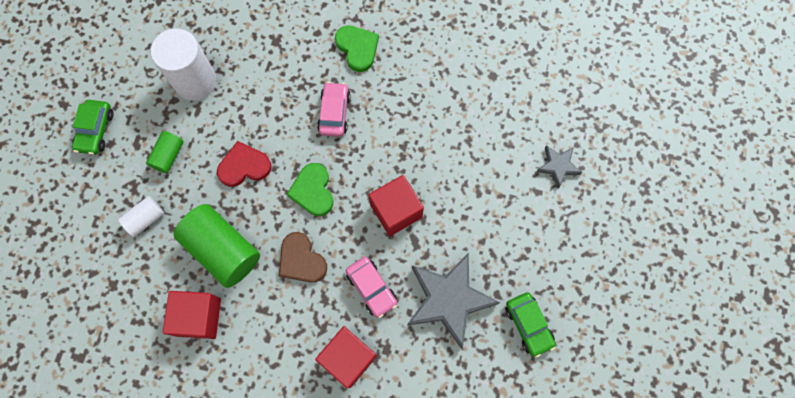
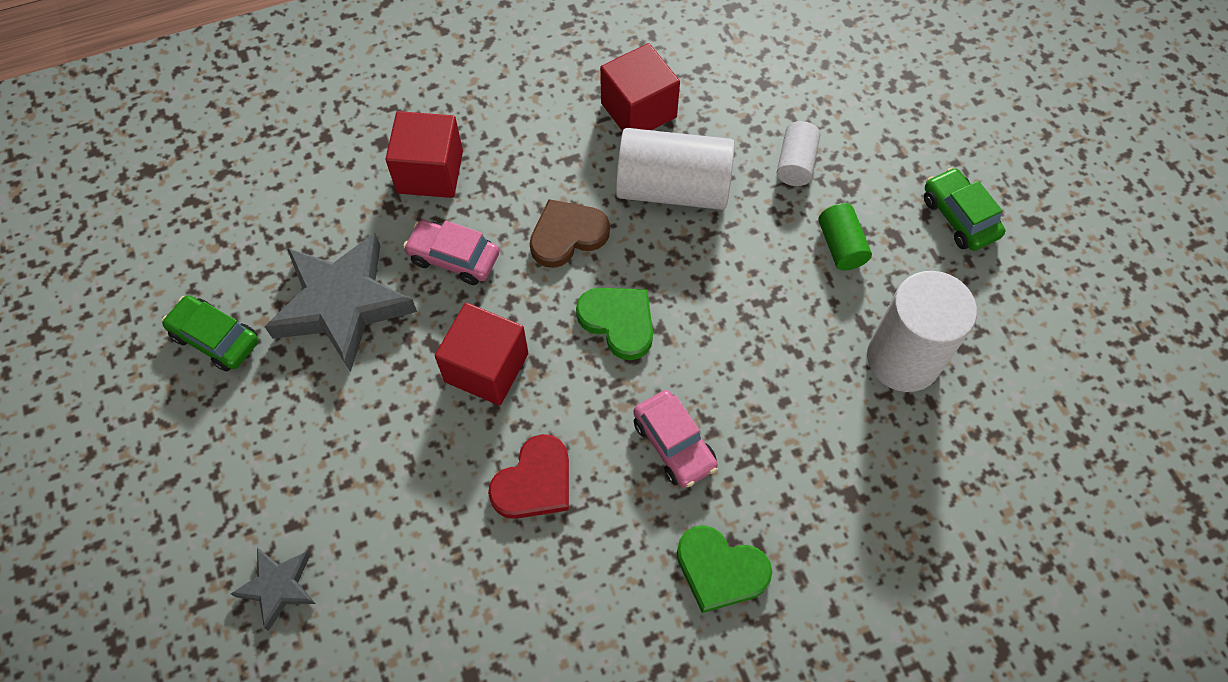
camera: 145 degrees right, 10 degrees down
(223, 250) = (673, 188): green cylinder -> white cylinder
(244, 166) = (734, 294): red heart -> red heart (534, 482)
(301, 260) = (567, 235): brown heart -> brown heart turned 45 degrees counterclockwise

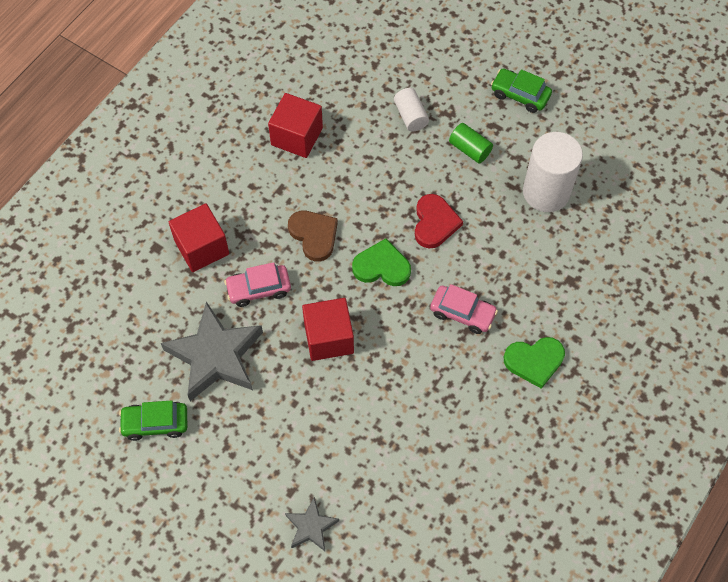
camera: 35 degrees left, 0 degrees up
(534, 482) = (404, 381): red heart -> red heart (434, 223)
(567, 235) = (314, 235): brown heart -> brown heart turned 120 degrees clockwise
(673, 188) = (353, 171): white cylinder -> none

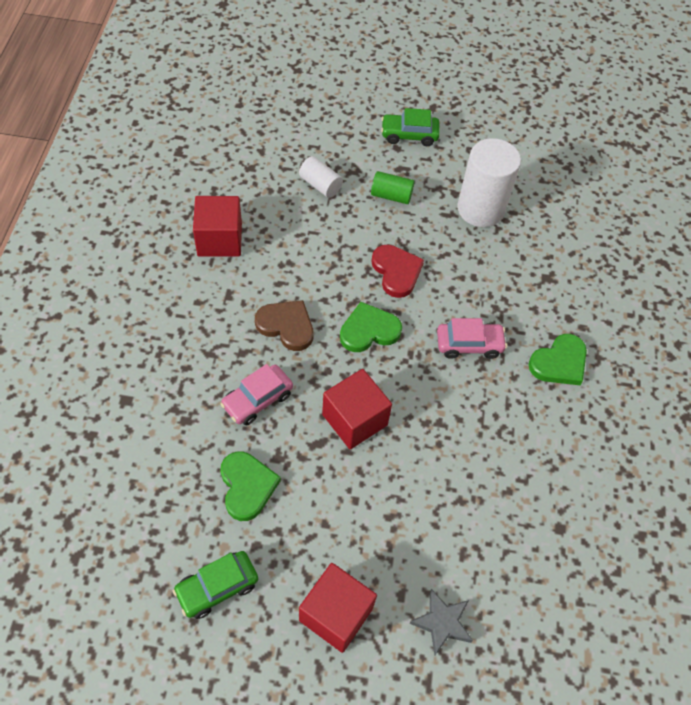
camera: 30 degrees left, 5 degrees down
(202, 247) = (176, 381): red cube -> red cube (336, 614)
(215, 356) = (247, 486): grey star -> green heart

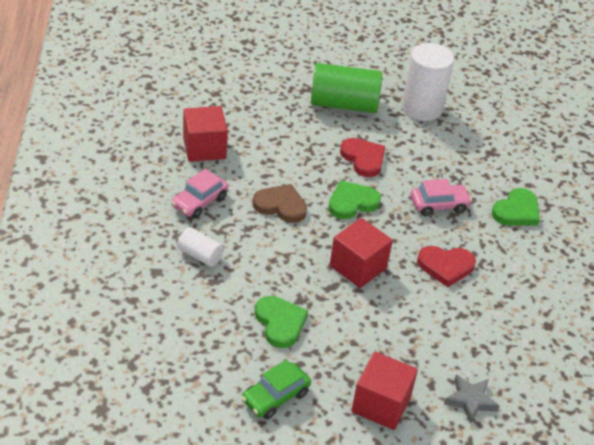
camera: 10 degrees left, 15 degrees down
(257, 399) = (271, 260): pink car -> pink car (199, 202)
(320, 185) = (280, 101): white cylinder -> white cylinder (200, 255)
(391, 196) = (343, 104): green cylinder -> green cylinder, size x1.95
(409, 135) = (346, 59): green car -> none
(457, 430) = (446, 266): none -> red heart

